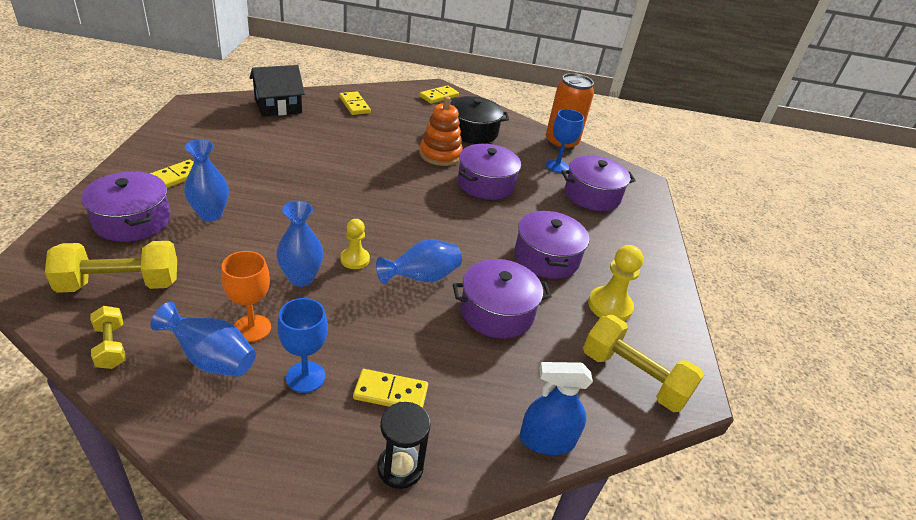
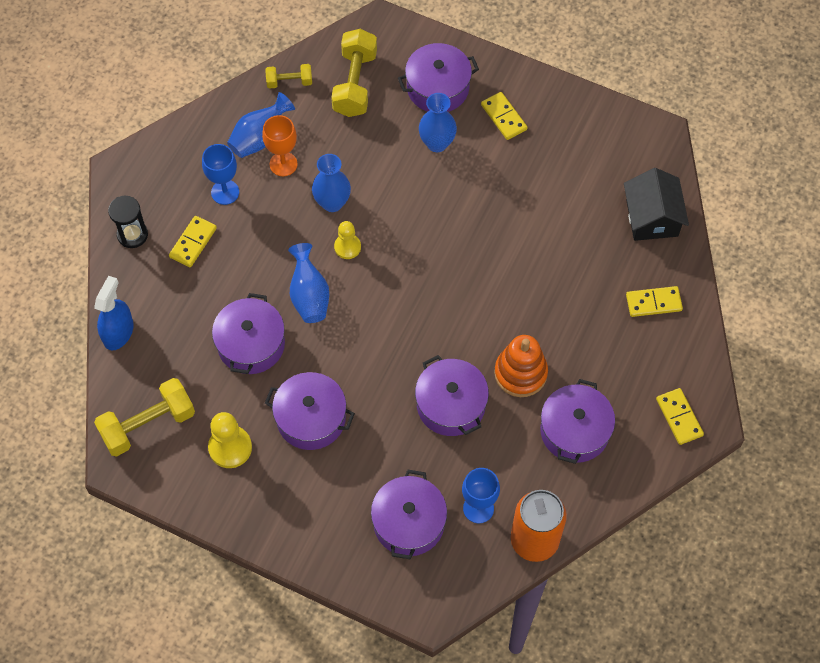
camera: 115 degrees right, 25 degrees up
(472, 131) = (574, 431): black pot -> purple pot

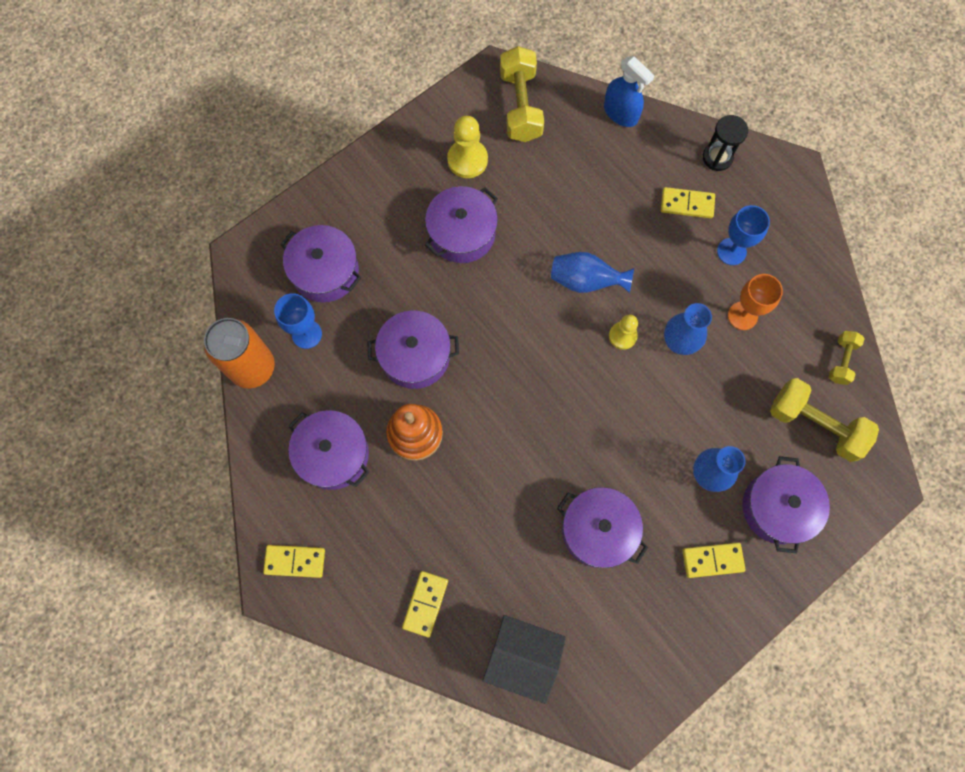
camera: 115 degrees right, 10 degrees up
(193, 242) = (687, 204): yellow domino -> yellow domino turned 45 degrees counterclockwise
(251, 344) = (558, 213): purple pot -> purple pot (598, 530)
(259, 138) = (782, 306): blue vase -> none

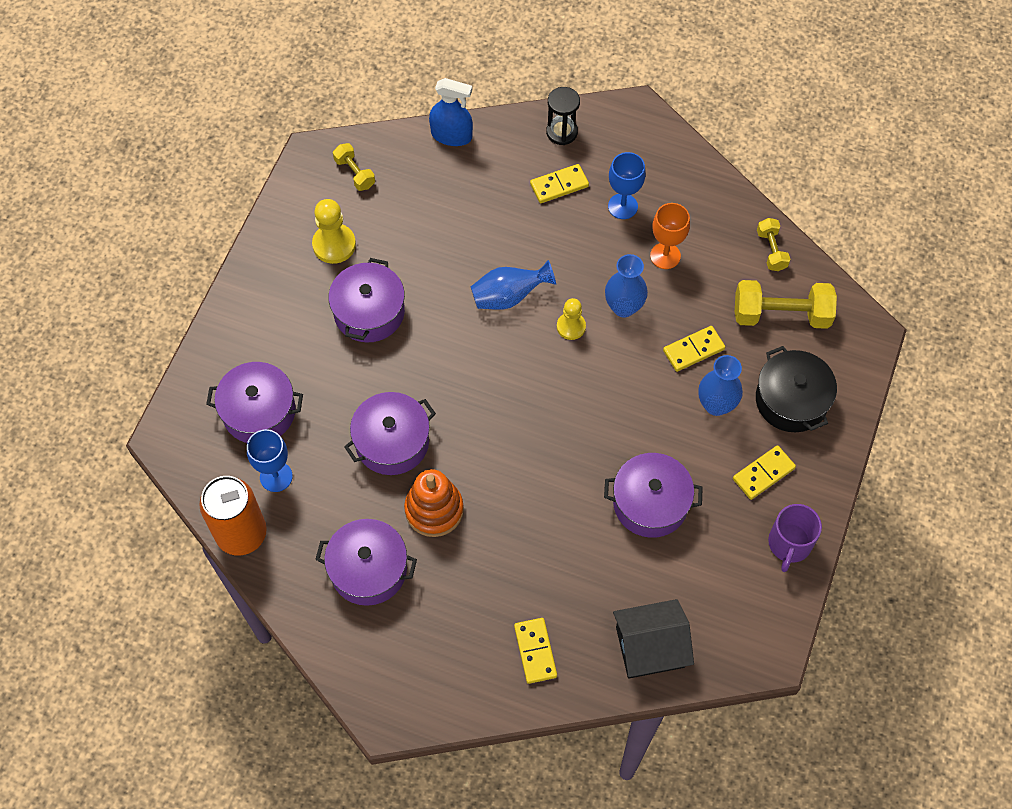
camera: 30 degrees left, 10 degrees down
(295, 561) = (391, 683): yellow domino -> yellow domino (693, 350)
(520, 106) = (355, 173): yellow dumbbell -> yellow dumbbell, size x0.54
(697, 637) = (789, 544): none -> purple mug
(777, 507) = (791, 400): purple pot -> black pot

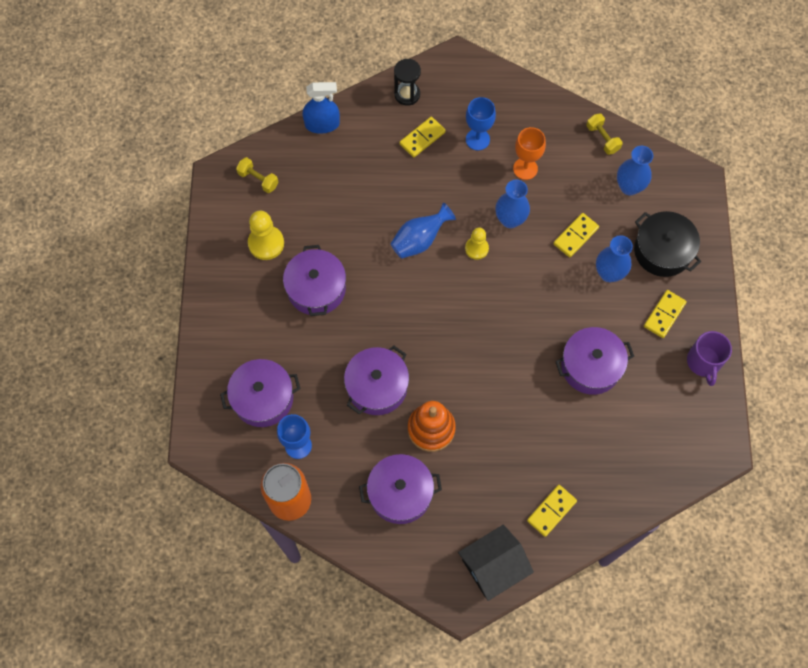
camera: 20 degrees left, 5 degrees up
(535, 651) = (551, 511): yellow domino -> yellow domino turned 75 degrees clockwise
(650, 647) = (634, 477): black house -> black house (493, 566)
(781, 315) = (629, 187): yellow dumbbell -> blue vase

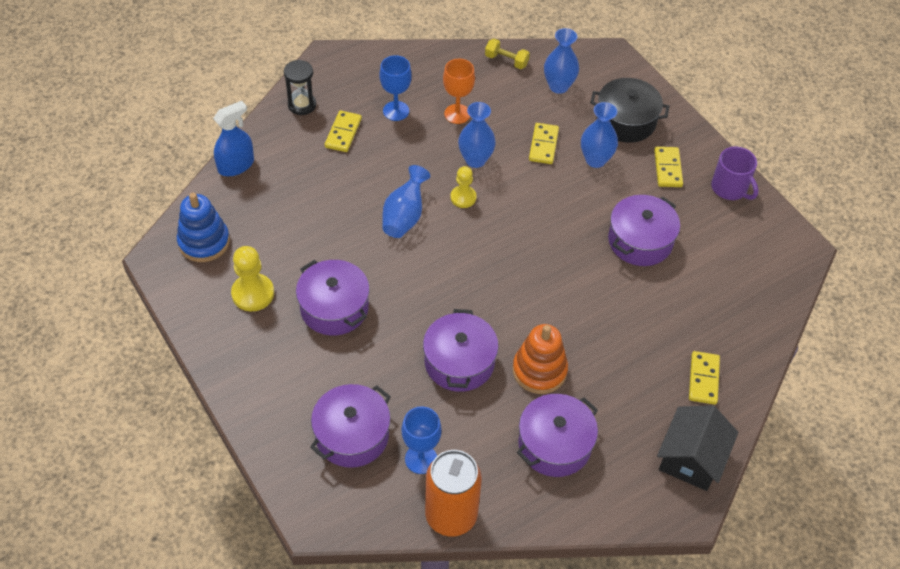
camera: 35 degrees left, 15 degrees down
(258, 179) = (204, 242): yellow dumbbell -> blue stacking toy

